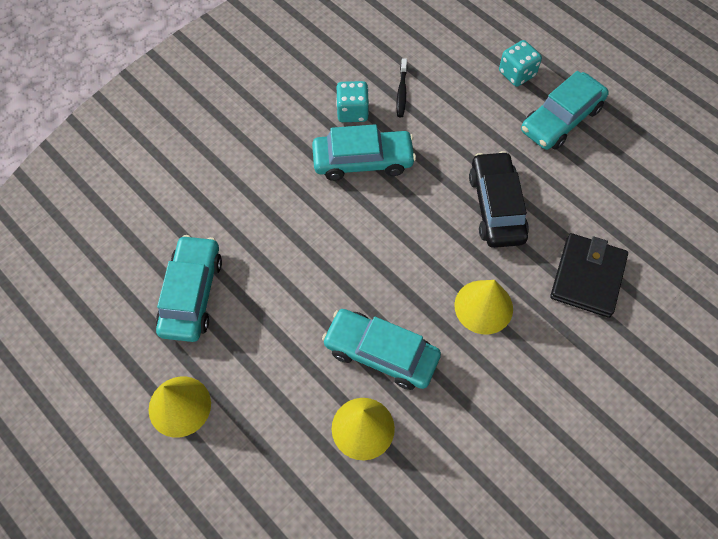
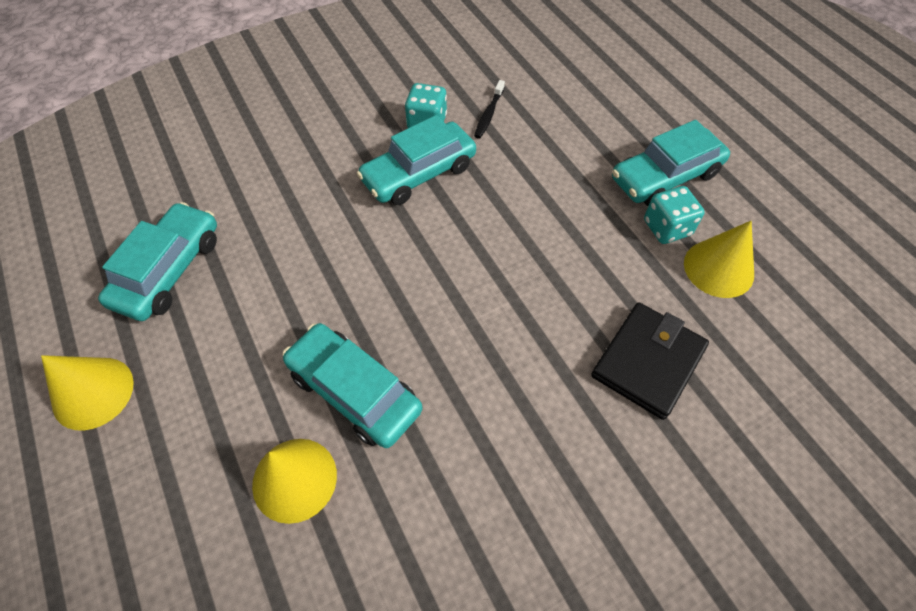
camera: 15 degrees right, 5 degrees down
(363, 161) = (419, 173): turquoise car -> turquoise car turned 135 degrees clockwise
(483, 306) = (502, 366): yellow cone -> yellow cone (718, 268)
(496, 206) = (557, 254): black car -> none
(517, 73) = (626, 120): turquoise dice -> turquoise dice (667, 228)

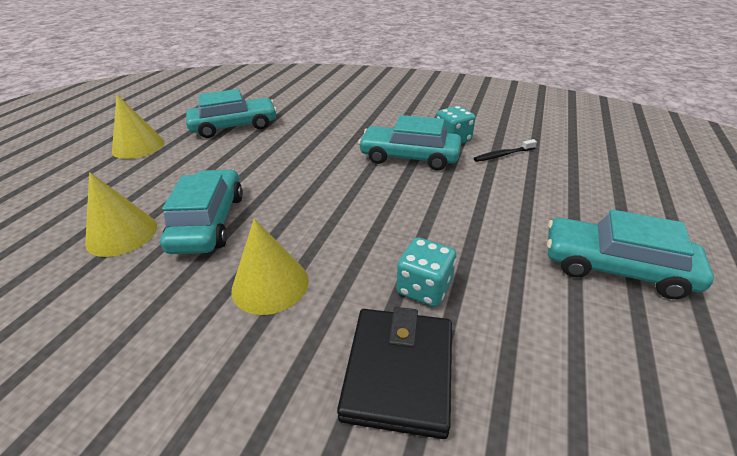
camera: 50 degrees right, 20 degrees down
(648, 362) = (398, 372): black wallet -> black wallet turned 75 degrees counterclockwise
(667, 228) = (564, 300): turquoise dice -> turquoise dice (424, 288)
(718, 268) = (582, 369): yellow cone -> yellow cone (270, 284)

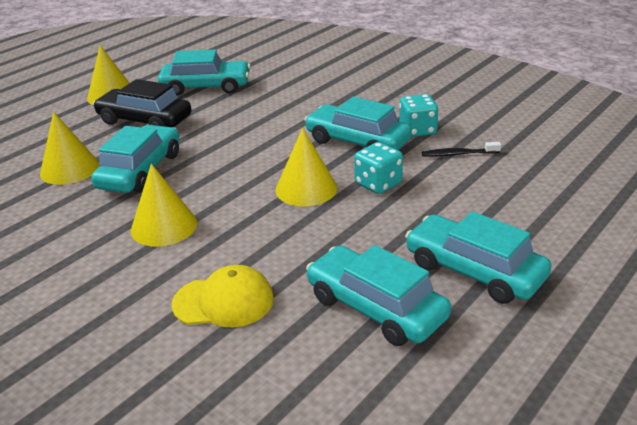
camera: 20 degrees right, 5 degrees down
(187, 166) = (145, 120): none -> black car
(395, 211) = (306, 189): none -> yellow cone
(398, 372) = (224, 301): black wallet -> yellow cap
(424, 288) = (285, 252): turquoise dice -> turquoise dice (378, 184)
(564, 335) = (376, 307): none -> turquoise car

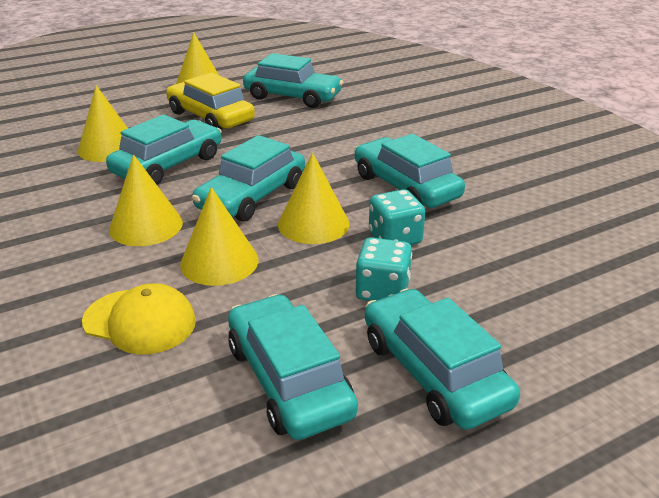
camera: 20 degrees right, 0 degrees up
(145, 120) = (210, 117): black car -> yellow car
(238, 179) = (252, 196): none -> turquoise car
(252, 238) = (219, 262): none -> yellow cone
(417, 130) = (482, 190): turquoise dice -> turquoise dice (382, 291)
(458, 154) = (512, 228): black toothbrush -> none

